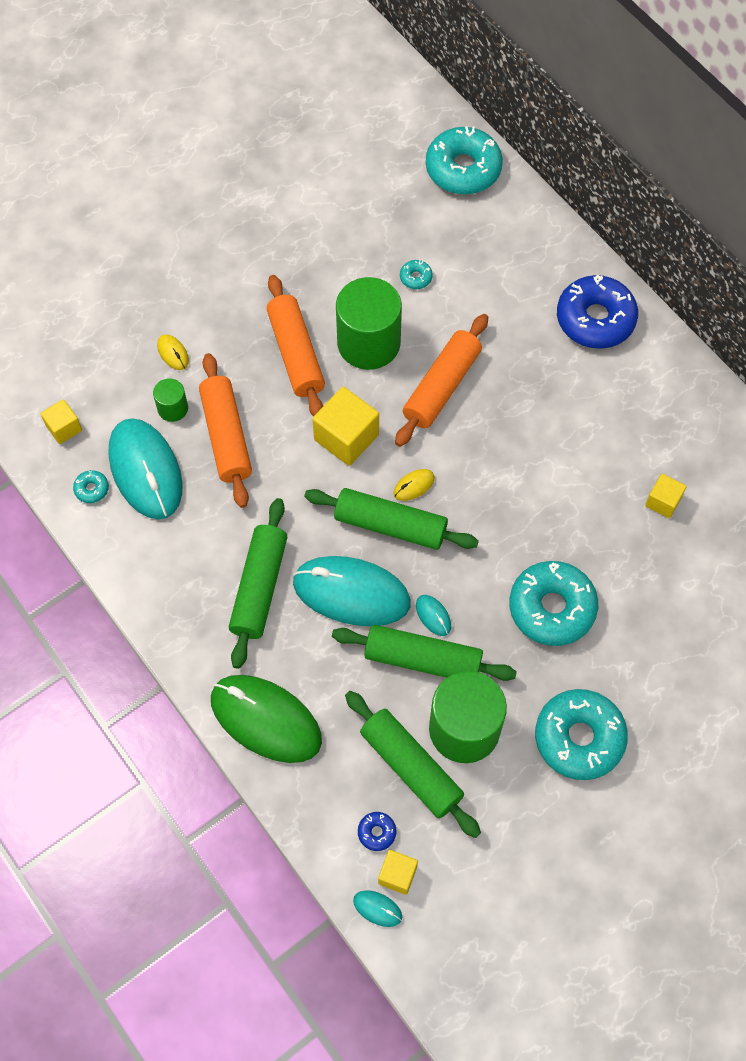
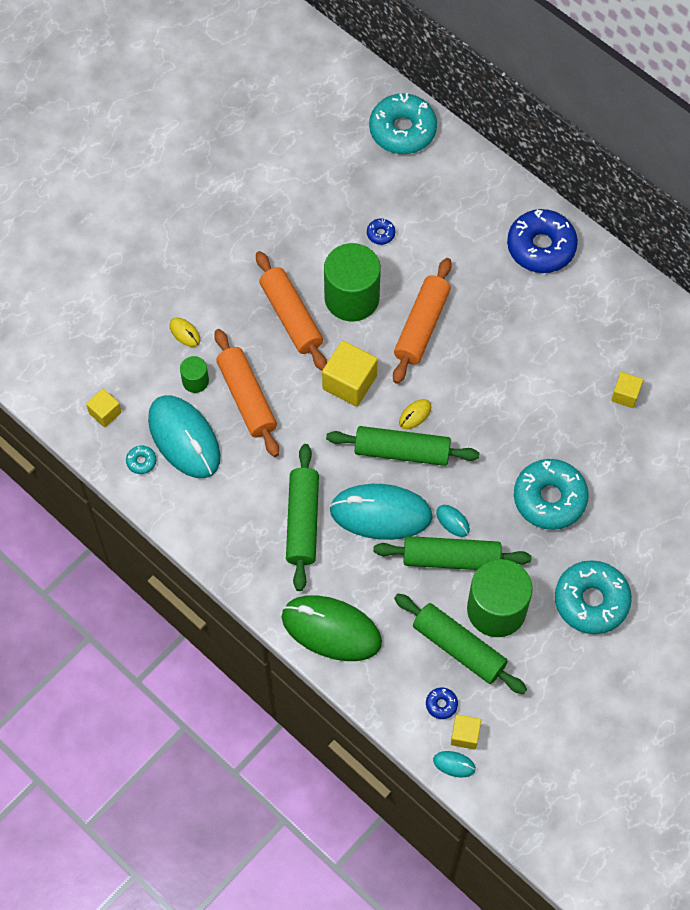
camera: 10 degrees left, 0 degrees up
(416, 277) = (380, 234): turquoise donut -> blue donut

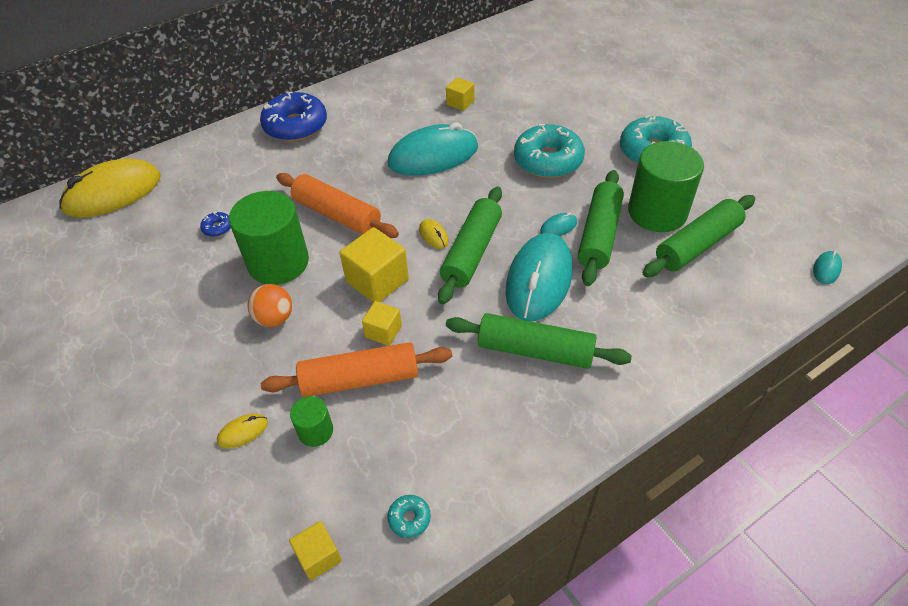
camera: 75 degrees left, 15 degrees down
(184, 438) = (391, 458): turquoise mouse -> turquoise mouse (433, 156)
(291, 317) = (275, 318): orange rolling pin -> orange ball
(331, 630) = (673, 346): green mouse -> none
(402, 130) = (113, 193): turquoise donut -> yellow mouse
(441, 704) = (760, 268): blue donut -> none
(465, 735) = (793, 256): yellow cube -> yellow cube (383, 331)

